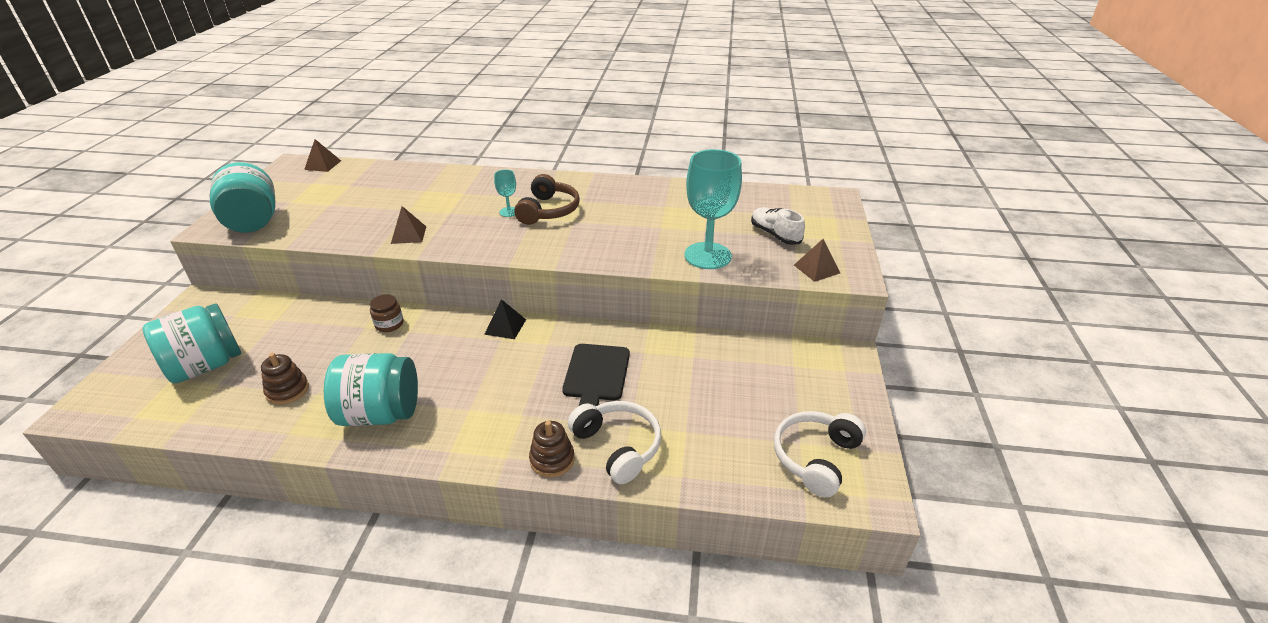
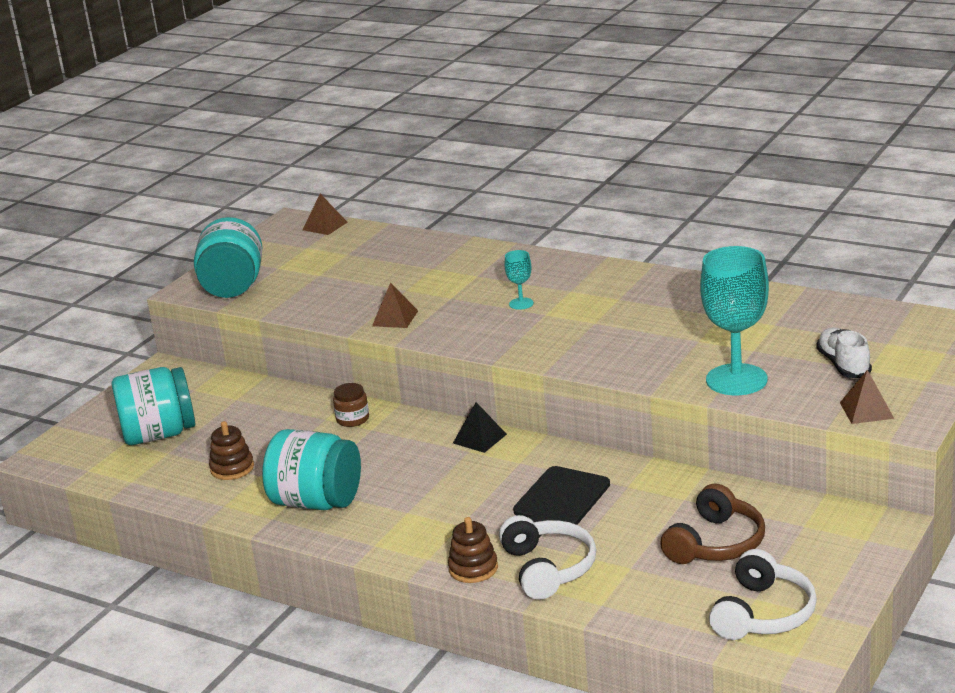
camera: 25 degrees right, 10 degrees down
(548, 211) = (569, 307): brown headphones -> brown headphones (716, 543)
(815, 458) = (763, 614): white headphones -> white headphones turned 150 degrees clockwise

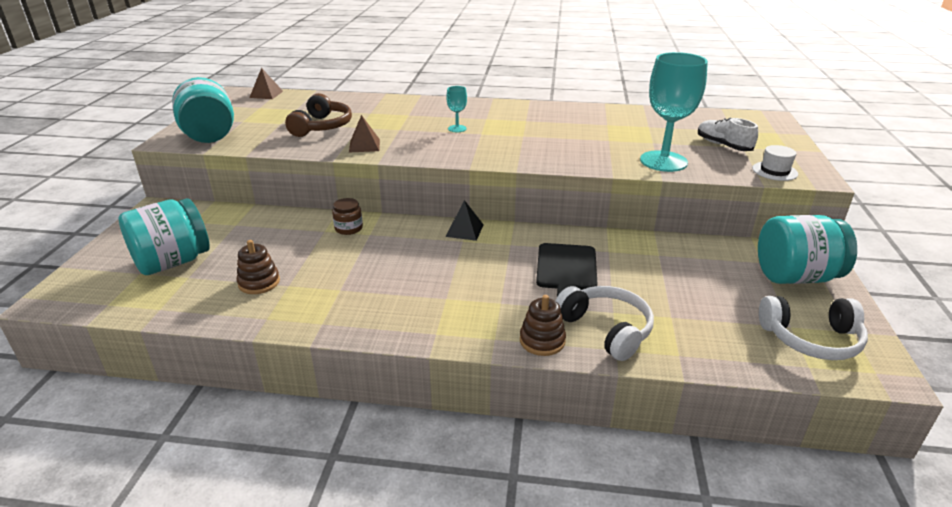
camera: 25 degrees left, 5 degrees up
(317, 502) = (357, 301): turquoise jar -> turquoise jar (795, 277)
(716, 543) = (716, 286): brown headphones -> brown headphones (322, 127)
(763, 614) = (811, 339): white headphones -> white headphones turned 90 degrees clockwise
(866, 410) = (774, 171): brown pyramid -> white hat

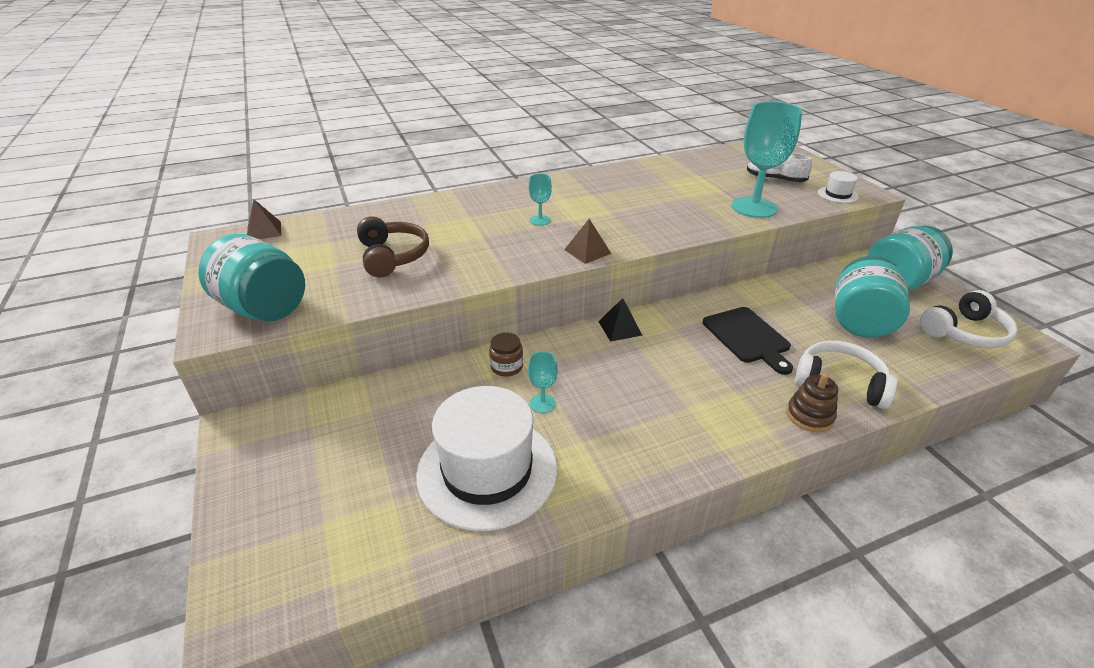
camera: 30 degrees left, 5 degrees up
(173, 262) = (350, 489): turquoise jar -> turquoise jar (860, 321)
(259, 282) = (487, 470): brown stacking toy -> white hat
(344, 258) = (542, 403): none -> turquoise goblet
(364, 145) = (472, 267): brown pyramid -> brown pyramid (587, 251)

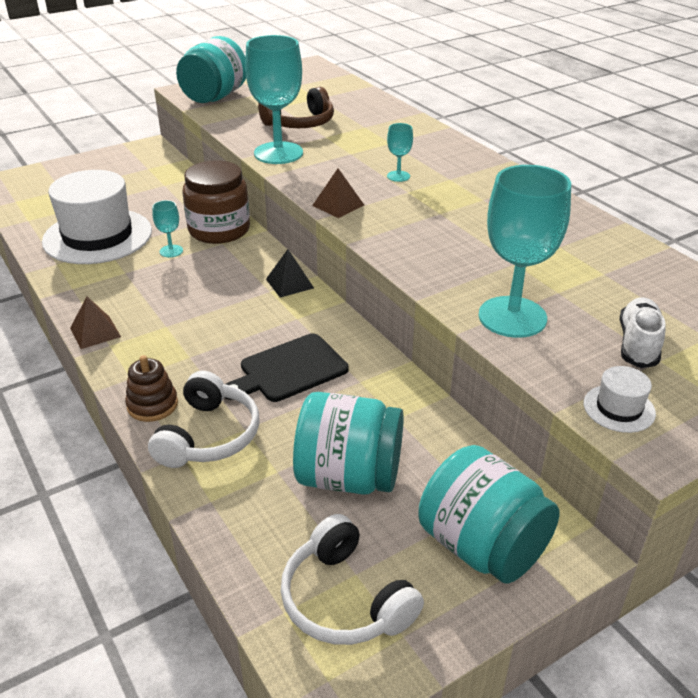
camera: 80 degrees right, 0 degrees up
(264, 231) = (327, 74): brown pyramid -> brown pyramid (95, 332)
(462, 273) = (278, 153): none -> turquoise goblet
(506, 367) = (219, 230): brown jar -> brown jar, size x2.09

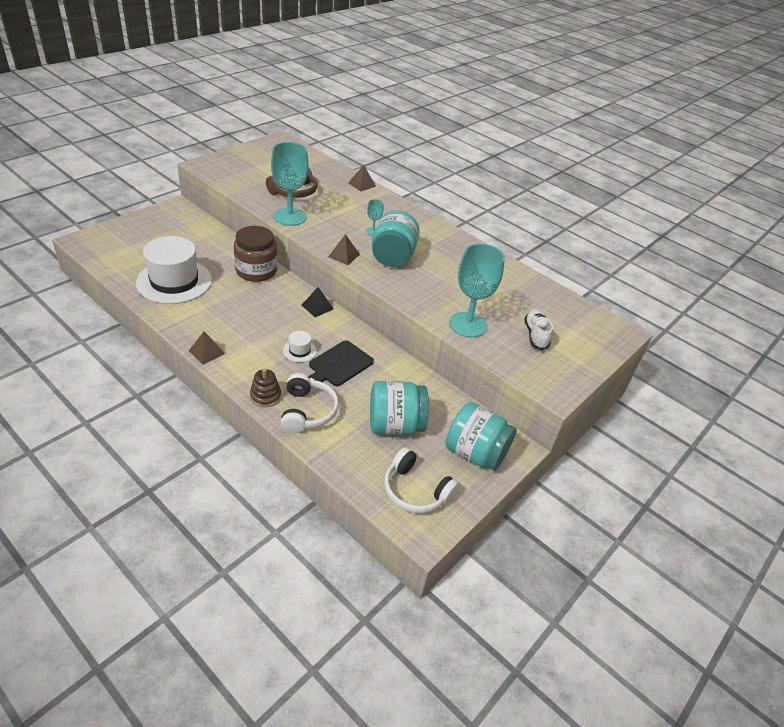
camera: 20 degrees left, 5 degrees up
(171, 251) = (230, 289): turquoise goblet -> none
(215, 97) = (226, 170): turquoise jar -> turquoise jar (393, 257)
(405, 117) = (362, 184): none -> brown pyramid
(619, 408) = (535, 373): white hat -> white hat (299, 351)

